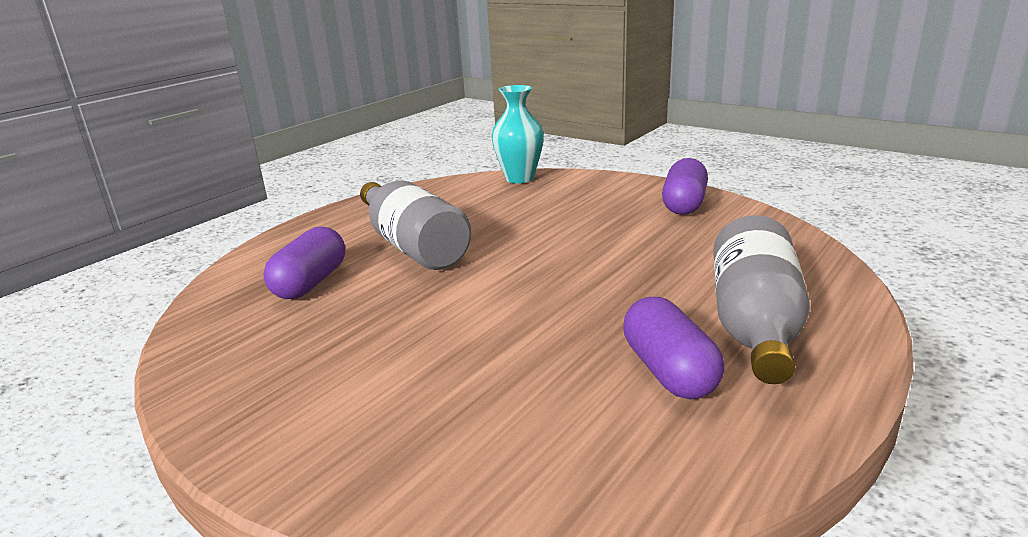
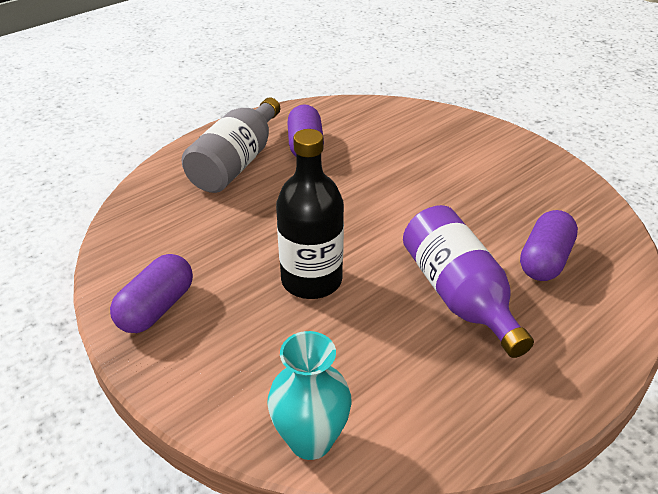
camera: 170 degrees left, 15 degrees up
(413, 246) = (458, 295): grey bottle -> purple bottle
(560, 236) = (311, 280): none -> black bottle

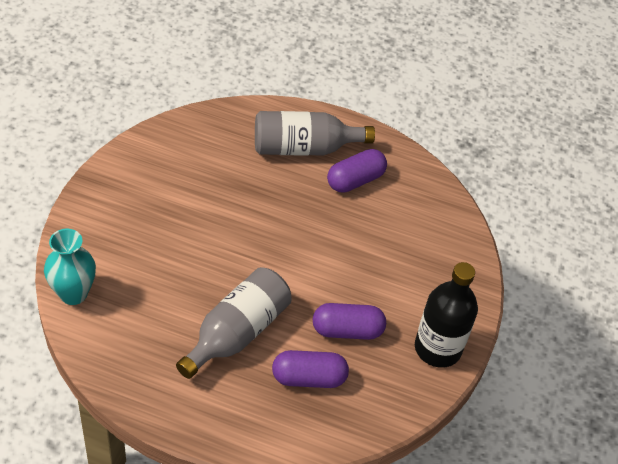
camera: 55 degrees right, 10 degrees up
(156, 308) = (132, 176): purple capsule -> purple capsule (347, 330)
(311, 280) = (203, 244): black bottle -> black bottle (437, 348)
(458, 295) = (237, 332): purple bottle -> grey bottle

